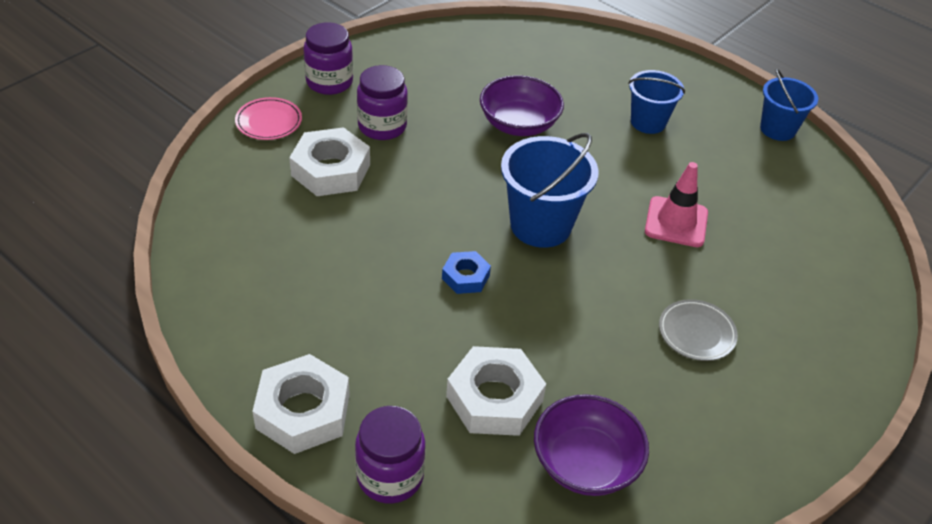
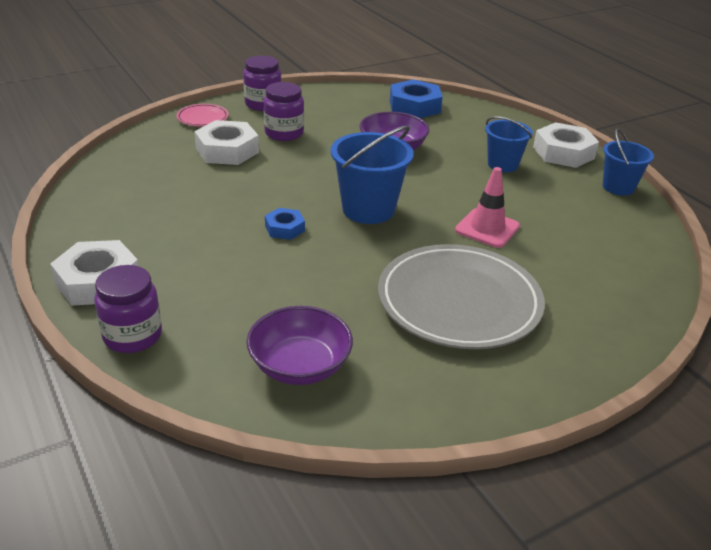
camera: 20 degrees right, 10 degrees down
(494, 398) = (253, 307): white nut -> white nut (563, 152)
(509, 48) = (414, 106): none -> blue nut
(696, 333) = (459, 302): grey plate -> grey plate, size x2.29

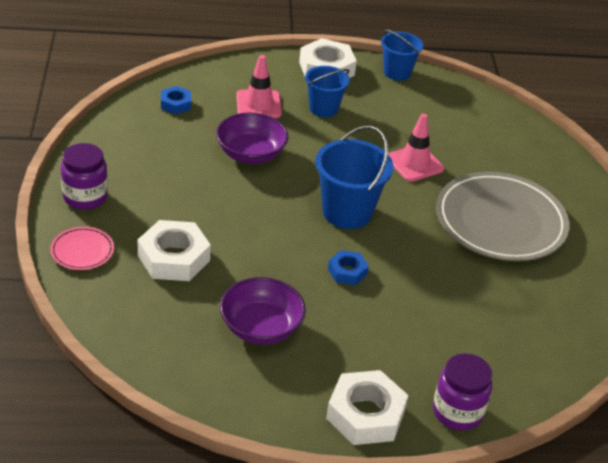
camera: 65 degrees left, 5 degrees up
(284, 133) = (166, 207): purple jar -> none
(300, 366) = (536, 330): purple bowl -> purple bowl (261, 327)
(414, 106) = (176, 104): blue nut -> blue nut, size x0.56
(463, 136) = (258, 104): none -> pink traffic cone

